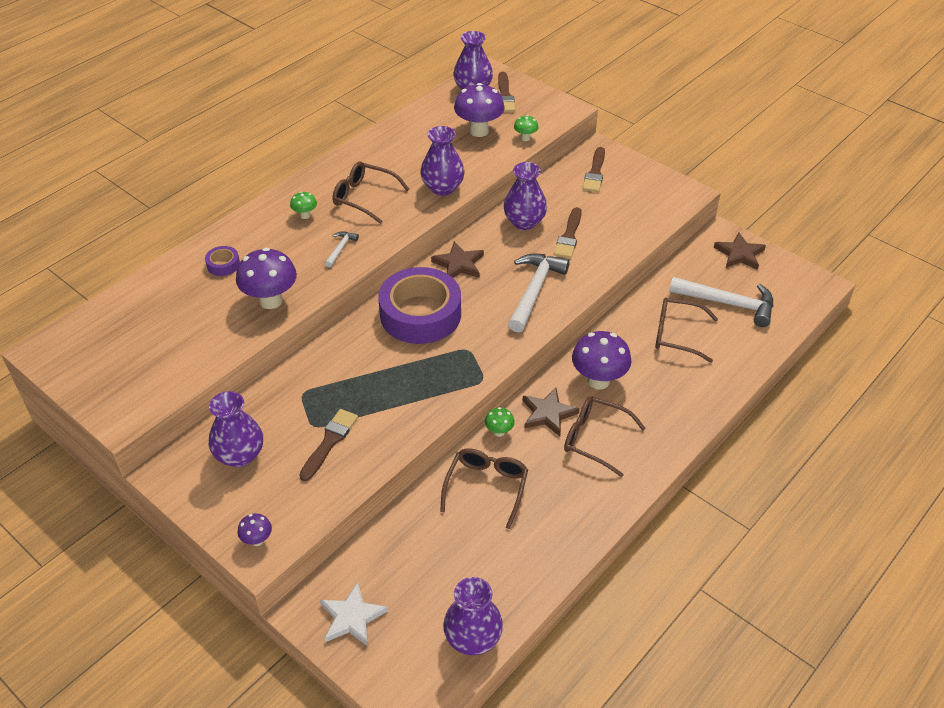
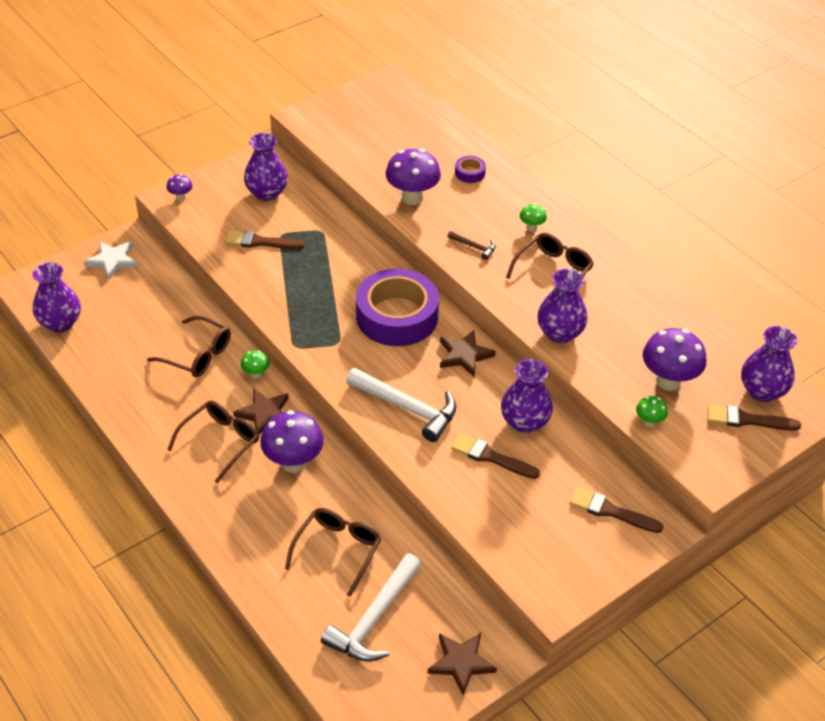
camera: 100 degrees right, 0 degrees up
(329, 442) = (260, 242): brown brush -> brown brush turned 150 degrees clockwise
(340, 249) = (474, 247): white hammer -> brown hammer

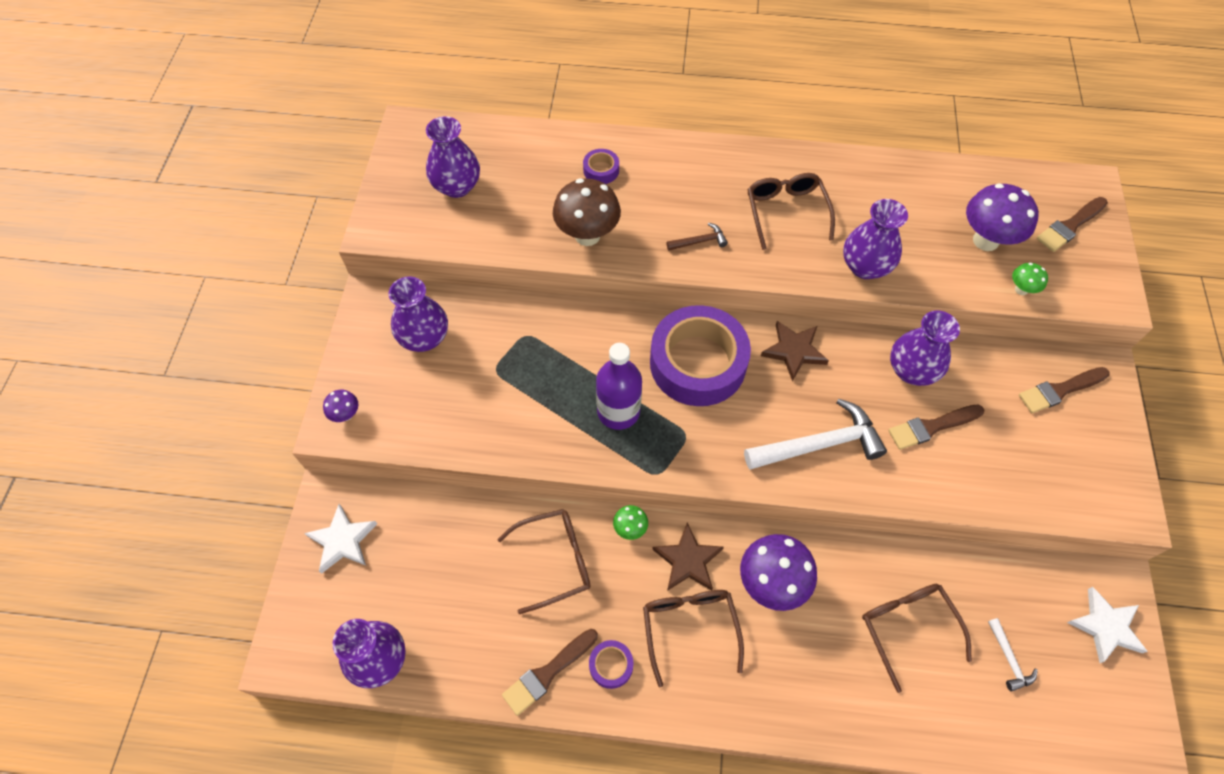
camera: 45 degrees left, 15 degrees up
(158, 421) = (611, 665): none -> purple tape
(260, 242) = (486, 395): brown brush -> brown brush (547, 673)
(317, 303) = (618, 411): none -> purple bottle
(374, 618) = (1009, 659): white hammer -> white hammer, size x0.47
(412, 198) = (587, 235): purple mushroom -> brown mushroom
(461, 663) = (1105, 626): brown star -> white star
(531, 228) = (717, 184): green mushroom -> none
(762, 391) = (1046, 192): purple vase -> purple vase (457, 186)

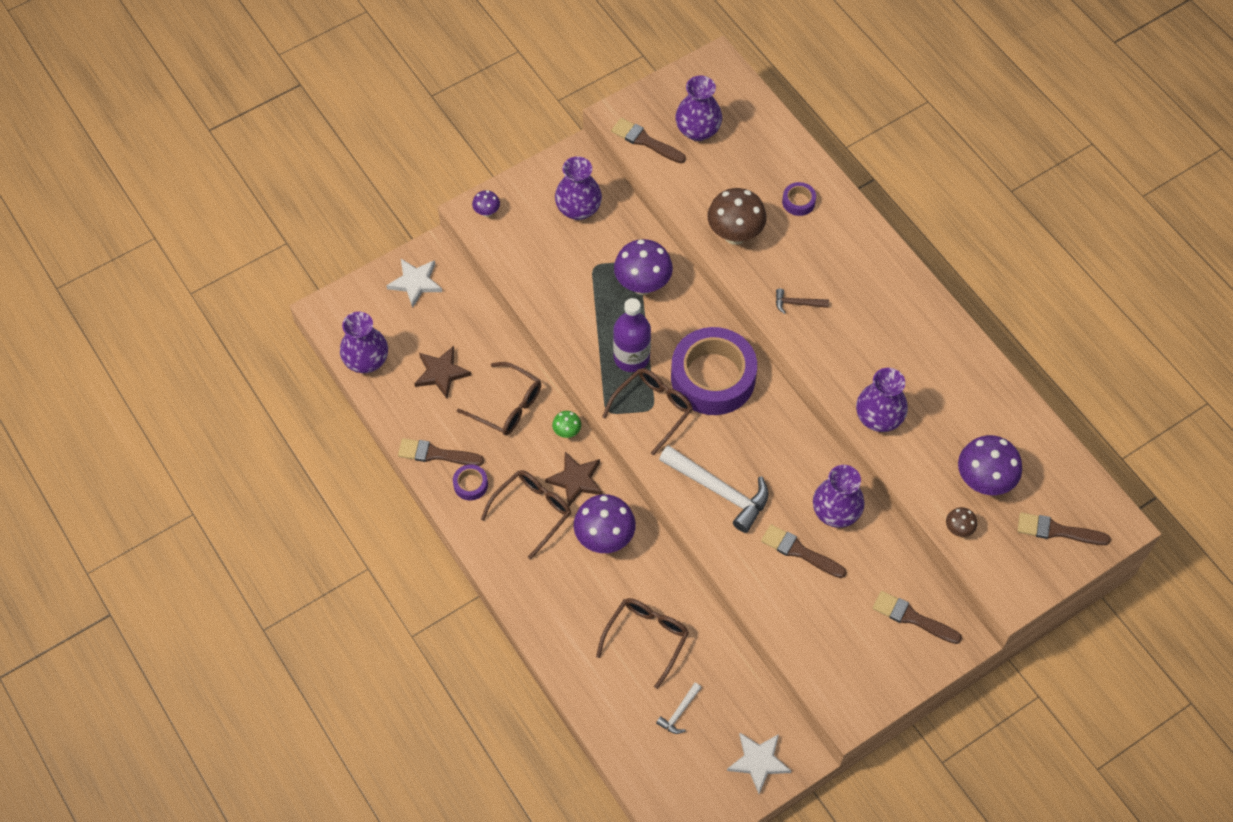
camera: 50 degrees right, 0 degrees up
(424, 230) = (645, 141): none -> brown brush
(553, 347) = (642, 285): none -> purple mushroom
(699, 241) = (797, 303): brown hammer -> brown hammer turned 150 degrees clockwise
(786, 212) = (878, 338): brown glasses -> brown glasses (653, 409)
(794, 351) = (780, 429): brown star -> brown star (441, 373)
(1021, 289) = (958, 529): green mushroom -> brown mushroom

